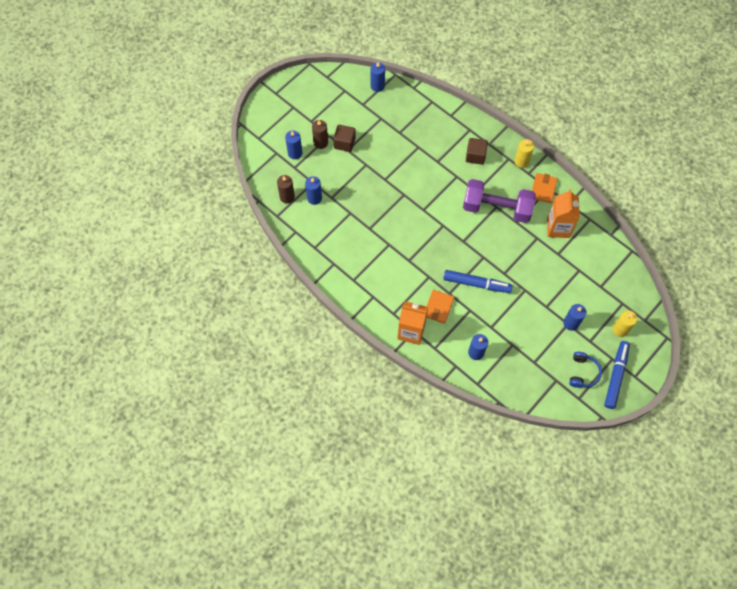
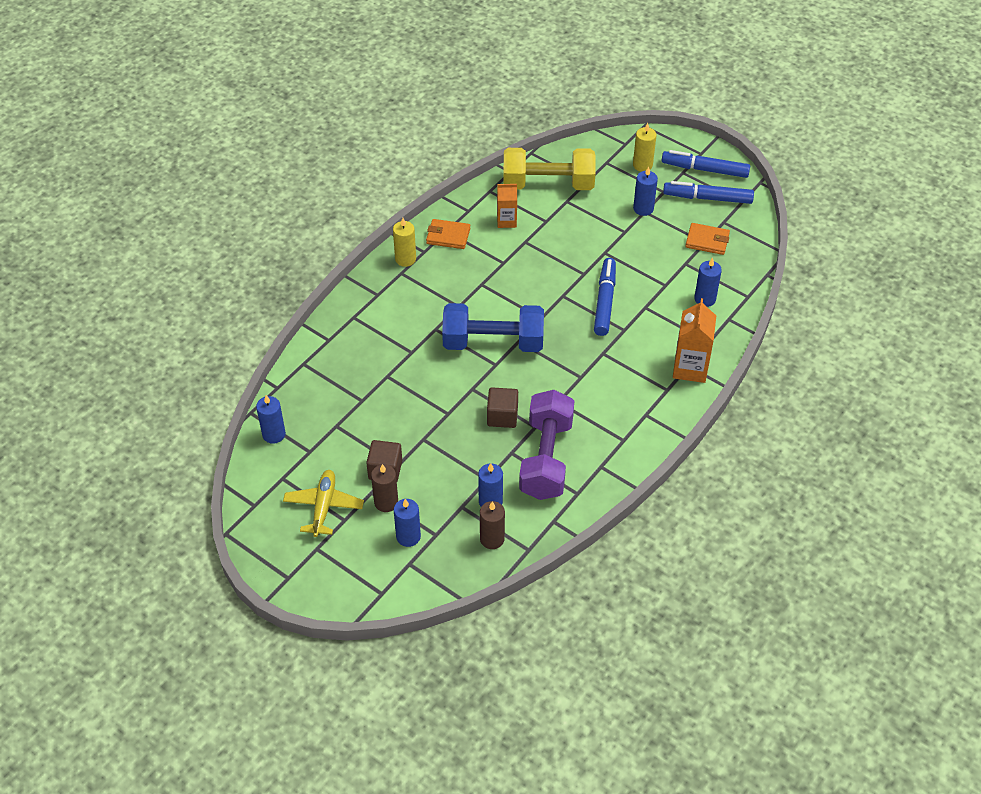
camera: 95 degrees left, 15 degrees down
(321, 111) = (324, 507): none -> yellow plane
(438, 307) = (647, 340): orange wallet -> orange wallet (707, 241)
(442, 210) = (493, 342): none -> blue dumbbell
(475, 156) = (399, 309): brown cube -> brown cube (502, 416)
(496, 208) = (484, 283): purple dumbbell -> purple dumbbell (546, 458)
(558, 227) = (506, 221): orange carton -> orange carton, size x0.63
(583, 373) = (707, 198): blue headphones -> blue marker
(597, 259) = (548, 184): none -> yellow dumbbell

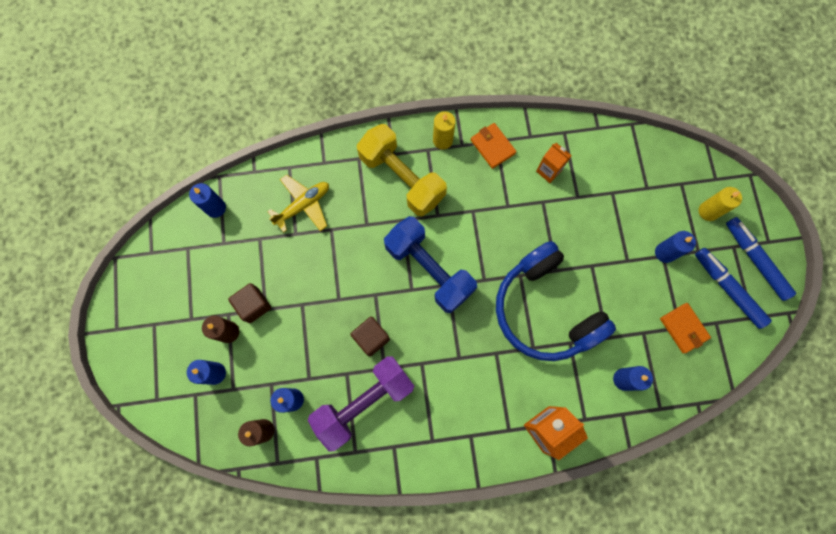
camera: 45 degrees right, 25 degrees up
(324, 507) = (189, 296): yellow plane -> yellow plane (303, 205)
(548, 184) = (614, 165): yellow dumbbell -> yellow dumbbell (402, 178)
(604, 301) = (545, 309): blue marker -> blue headphones

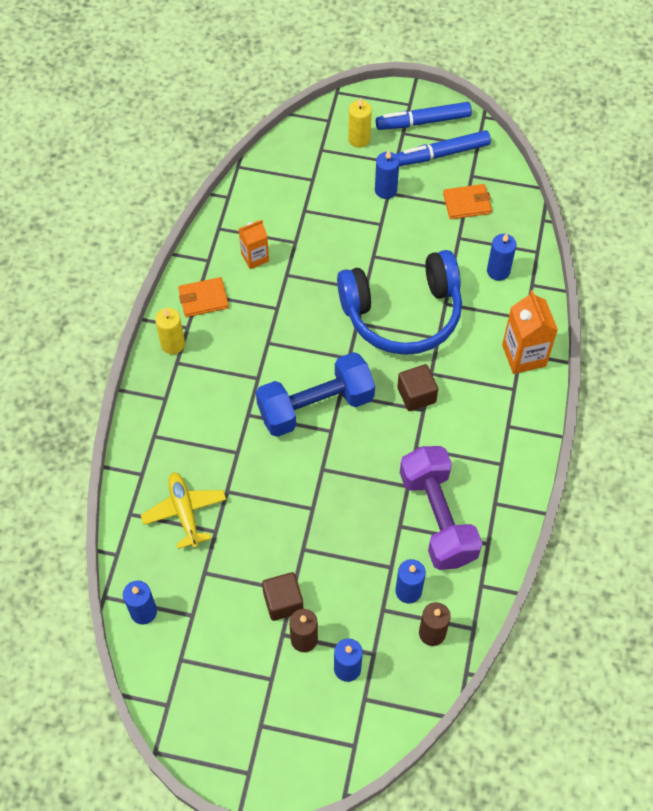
camera: 70 degrees left, 15 degrees down
(371, 338) = (369, 488): brown cube -> brown cube (416, 395)
(402, 178) = (198, 399): yellow dumbbell -> none

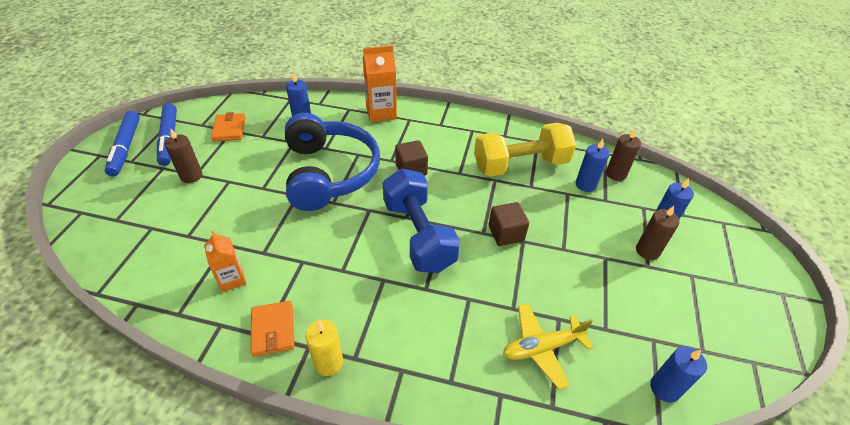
camera: 90 degrees left, 15 degrees down
(283, 602) = (618, 265): brown cube -> brown cube (506, 233)
(359, 139) = (120, 191): yellow candle -> none
(385, 190) = (191, 176): blue candle -> brown candle
(437, 517) = (520, 165): purple dumbbell -> yellow dumbbell

